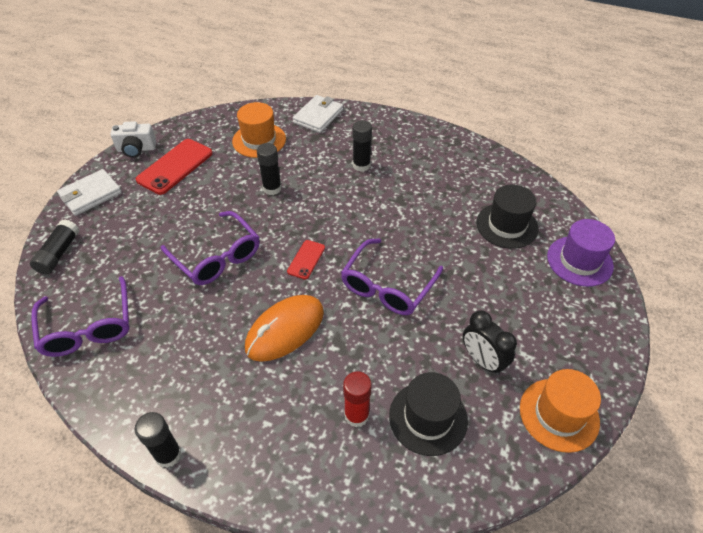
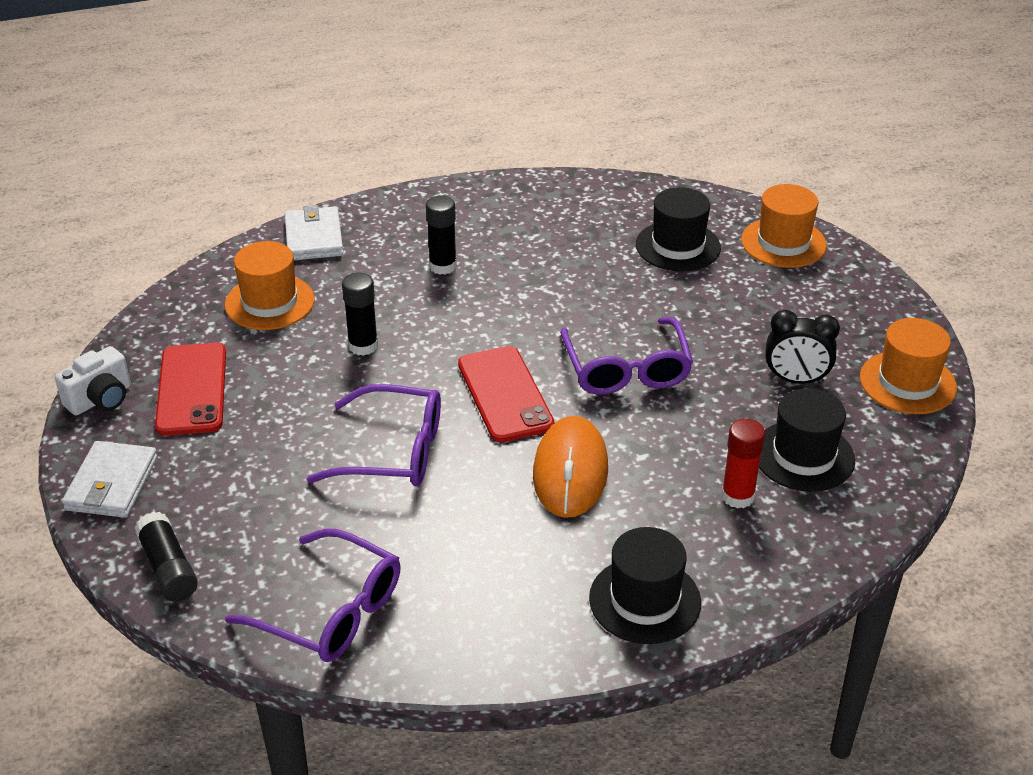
camera: 40 degrees left, 10 degrees down
(168, 454) = (596, 651): black glue stick -> none
(228, 443) = (645, 600): none -> black hat
(306, 259) = (504, 394): red phone -> red phone, size x1.87
(579, 261) = (783, 243): purple hat -> orange hat

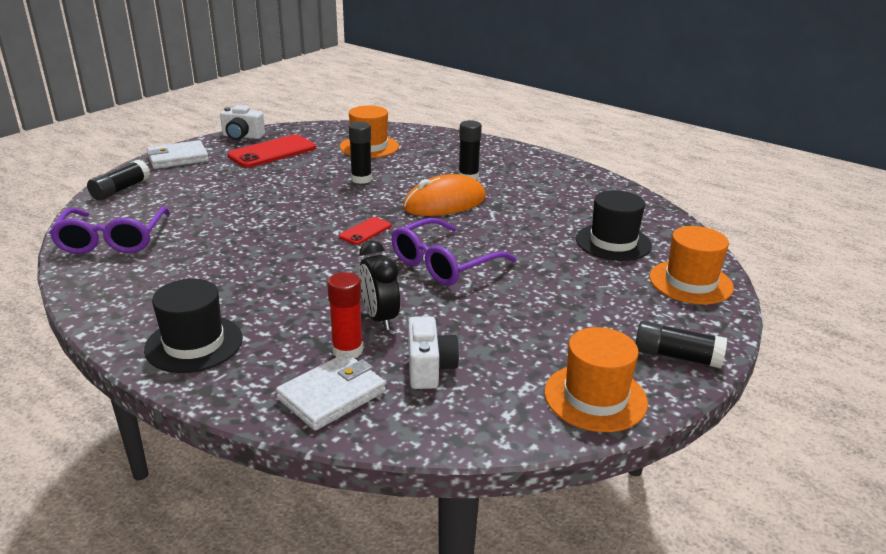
camera: 55 degrees right, 10 degrees down
(314, 238) = (442, 139): white wallet -> white wallet (332, 395)
(393, 451) = (272, 215): purple glasses -> none
(504, 394) = (365, 231): red phone -> red phone, size x0.54
(570, 471) = (309, 275): orange mouse -> orange mouse (445, 203)
(796, 380) = (522, 337): black clock -> black clock (379, 318)
(803, 456) = (429, 368): black hat -> white camera
(884, 312) = (676, 356): none -> black glue stick

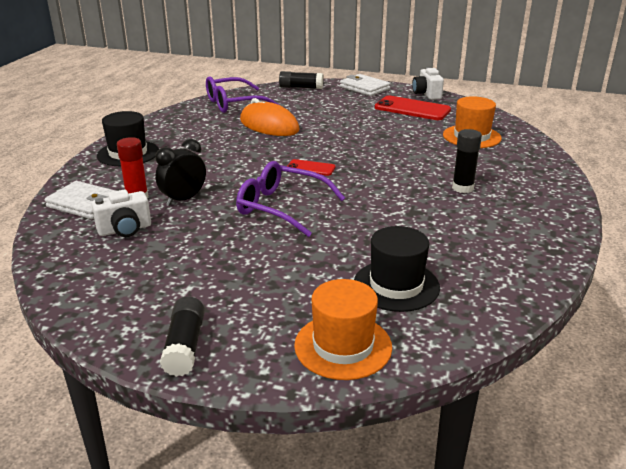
camera: 70 degrees right, 0 degrees up
(361, 179) = (402, 147): black glue stick -> none
(445, 203) = (394, 187): orange mouse -> orange mouse (269, 125)
(595, 397) = (105, 306): orange hat -> none

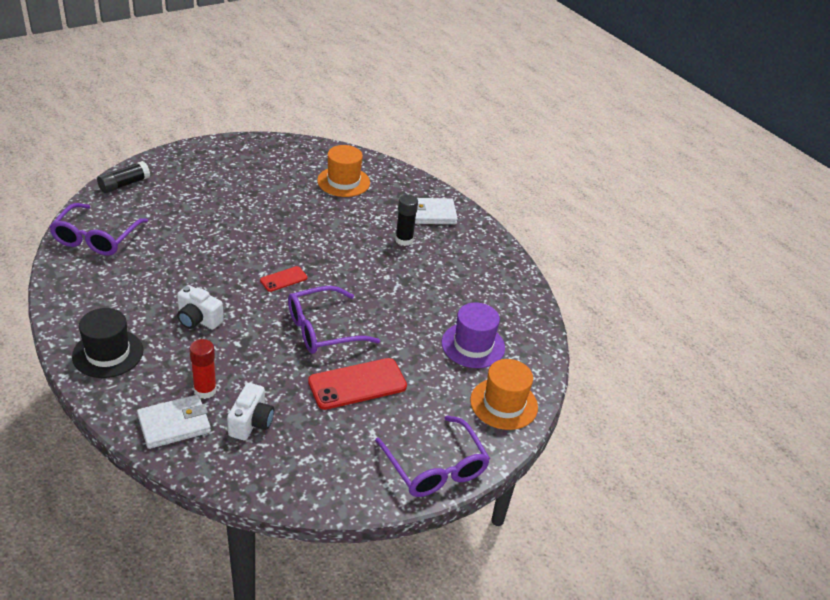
camera: 55 degrees left, 10 degrees up
(183, 199) = (244, 368): black clock -> none
(185, 346) = (435, 467): black glue stick -> purple glasses
(269, 125) = (175, 249): orange mouse -> none
(364, 88) = (183, 158): white wallet -> white wallet (431, 214)
(396, 285) = (473, 345): black hat -> purple hat
(412, 109) = (260, 169): red phone -> red phone (357, 384)
(426, 94) = (246, 143): white camera -> white camera (198, 320)

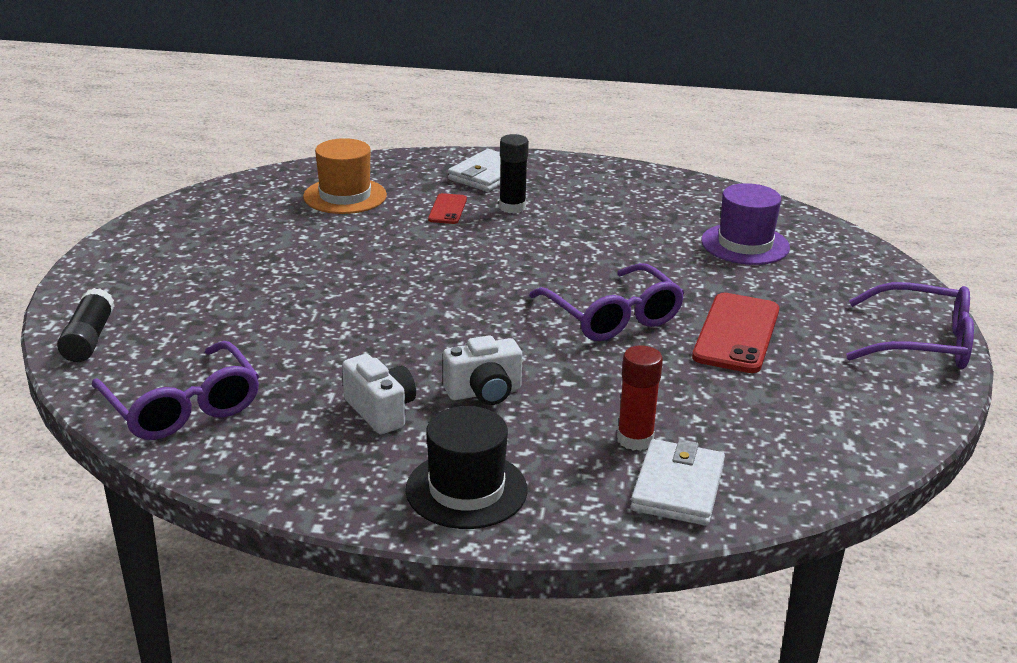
camera: 45 degrees left, 10 degrees down
(251, 423) = (733, 429): white camera -> white camera (381, 411)
(283, 279) = (482, 304): red phone -> red phone (447, 209)
(323, 329) = (612, 316): purple glasses -> purple glasses turned 45 degrees counterclockwise
(504, 404) = (856, 266): orange hat -> none

